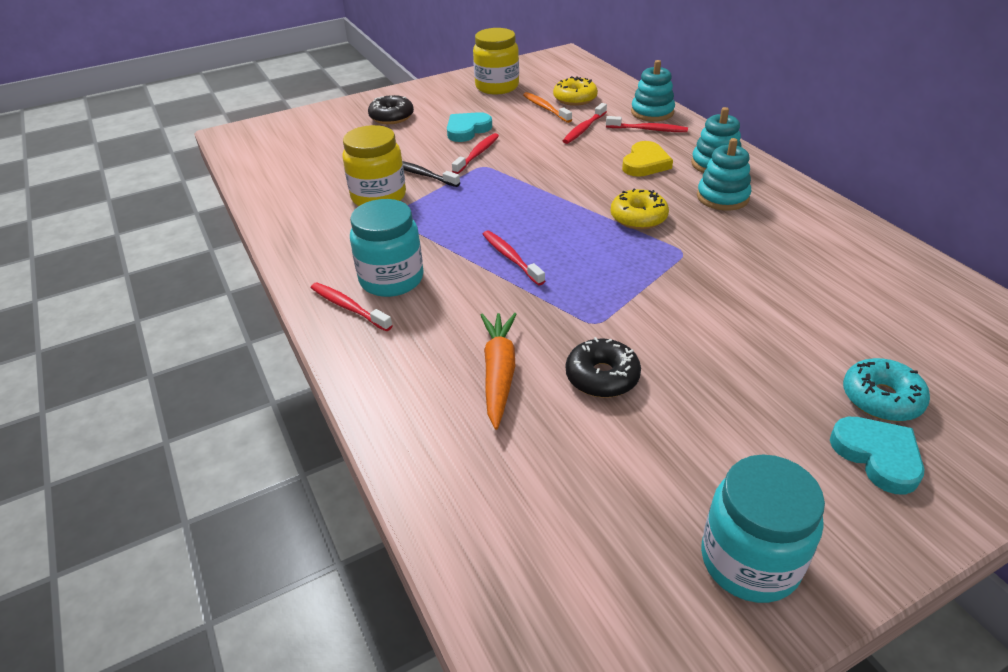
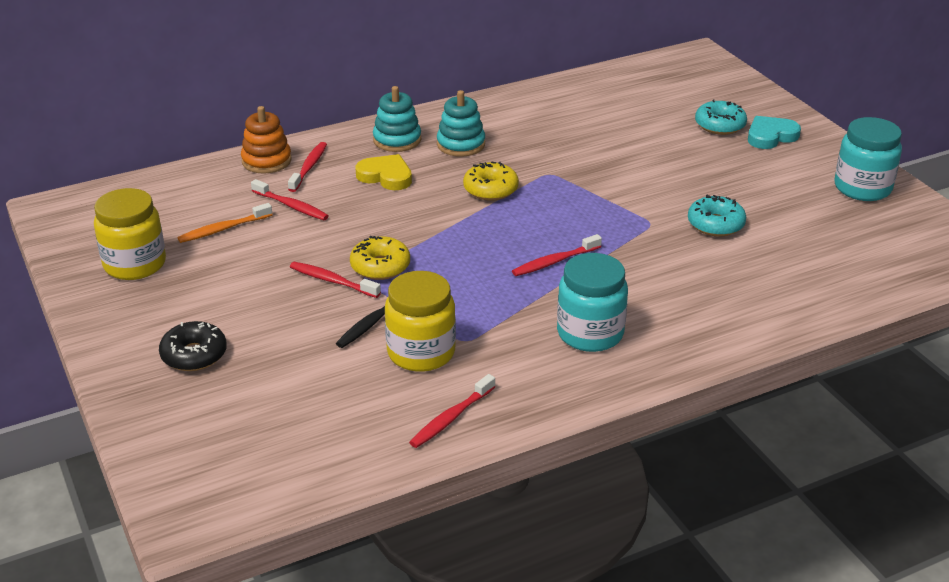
camera: 90 degrees left, 5 degrees down
(349, 307) = (637, 358): red toothbrush -> red toothbrush (451, 418)
(467, 130) = (262, 289): turquoise heart -> none
(499, 373) = (719, 271): orange carrot -> none
(575, 99) = (205, 207): yellow donut -> yellow donut (380, 266)
(602, 377) = (715, 224): black donut -> turquoise donut
(652, 112) = (266, 161): turquoise stacking toy -> orange stacking toy

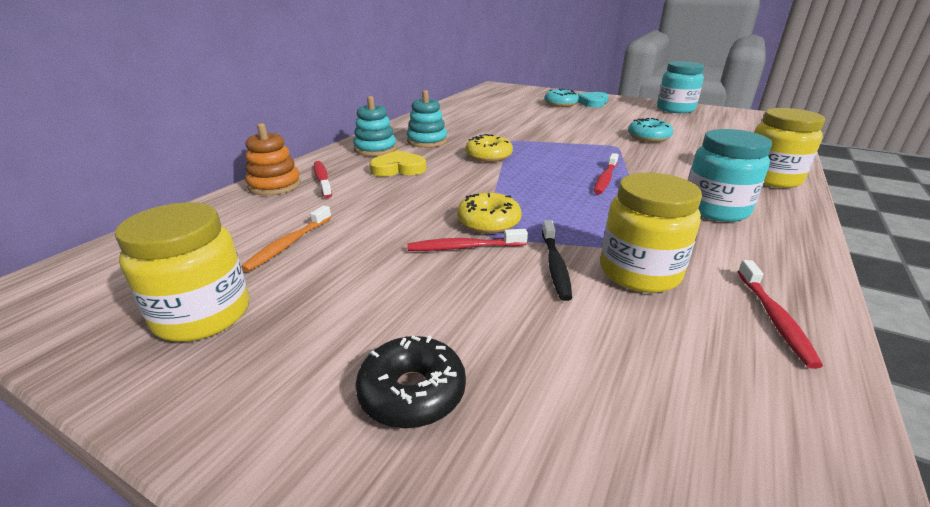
camera: 35 degrees left, 5 degrees down
(291, 206) = (340, 207): red toothbrush -> none
(727, 328) = (771, 179): none -> yellow jar

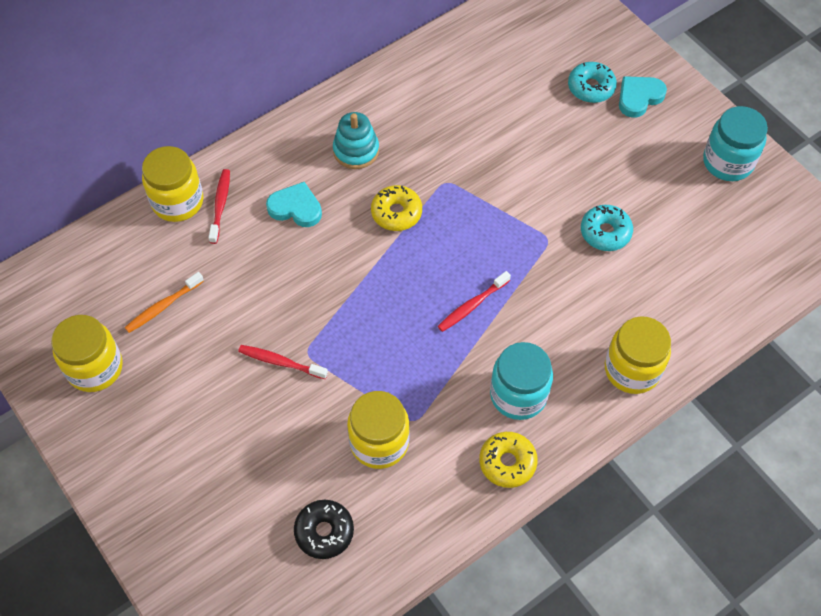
camera: 25 degrees right, 30 degrees up
(275, 185) = (177, 202): orange stacking toy -> yellow jar
(375, 149) = (294, 152): turquoise stacking toy -> none
(398, 168) = (295, 208): yellow heart -> turquoise heart
(412, 392) = (183, 478): black donut -> black donut (324, 532)
(488, 222) = (319, 336): yellow donut -> yellow donut (507, 462)
(555, 265) = (329, 410): black toothbrush -> none
(774, 318) = (421, 518): red toothbrush -> none

